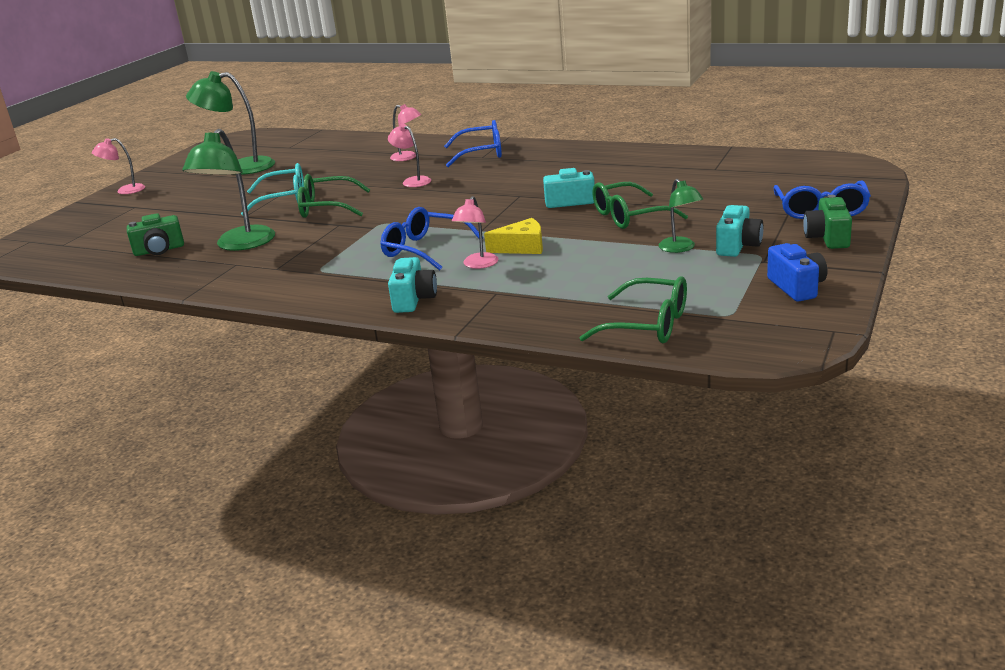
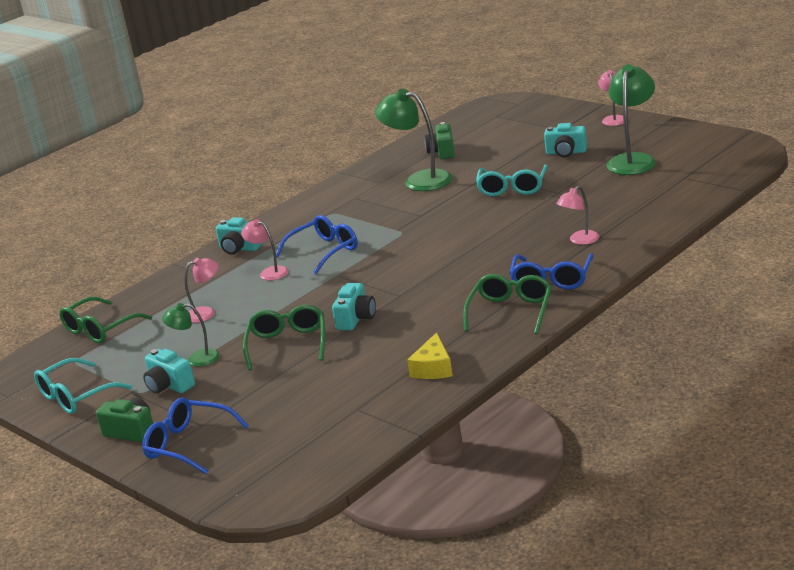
camera: 110 degrees right, 0 degrees up
(203, 194) = (566, 152): none -> turquoise camera
(326, 207) = (468, 208): green glasses -> green glasses (511, 311)
(412, 181) = (499, 244): pink lamp -> pink lamp (206, 313)
(522, 247) = (280, 291): yellow cheese -> yellow cheese (433, 368)
(797, 287) = (75, 396): blue camera -> turquoise glasses

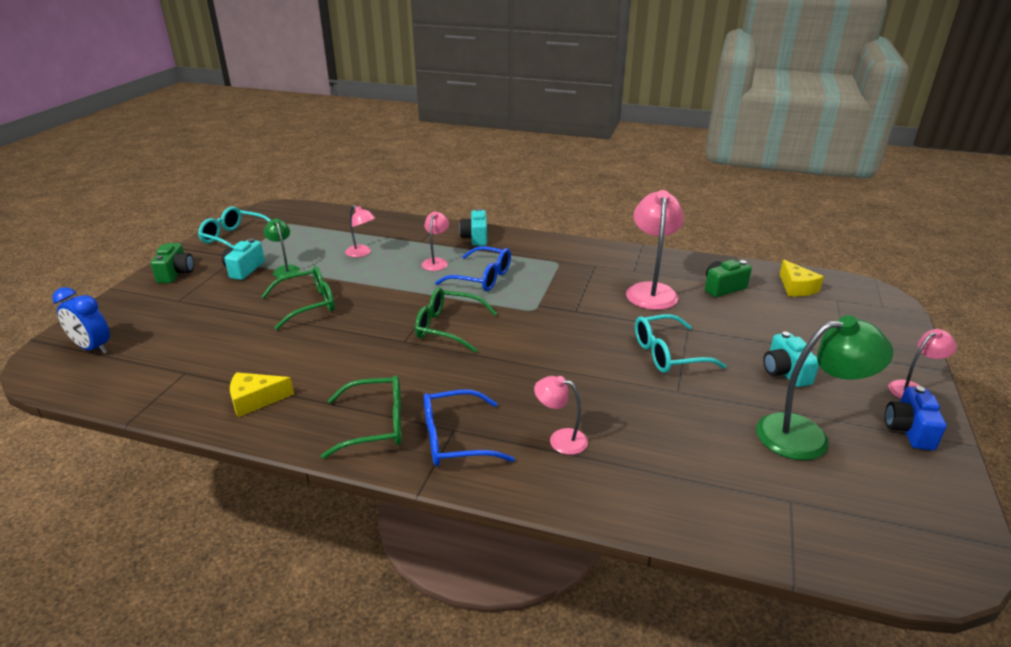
camera: 60 degrees right, 5 degrees up
(100, 329) = (334, 219): green glasses -> green glasses (447, 327)
(188, 444) = (148, 302): blue glasses -> none
(260, 471) = (93, 348): none -> blue clock
(356, 319) = (355, 328): turquoise camera -> none
(419, 180) = (651, 290): green lamp -> pink lamp
(467, 126) = (796, 287): none -> yellow cheese
(649, 130) = (909, 430): none -> blue camera

